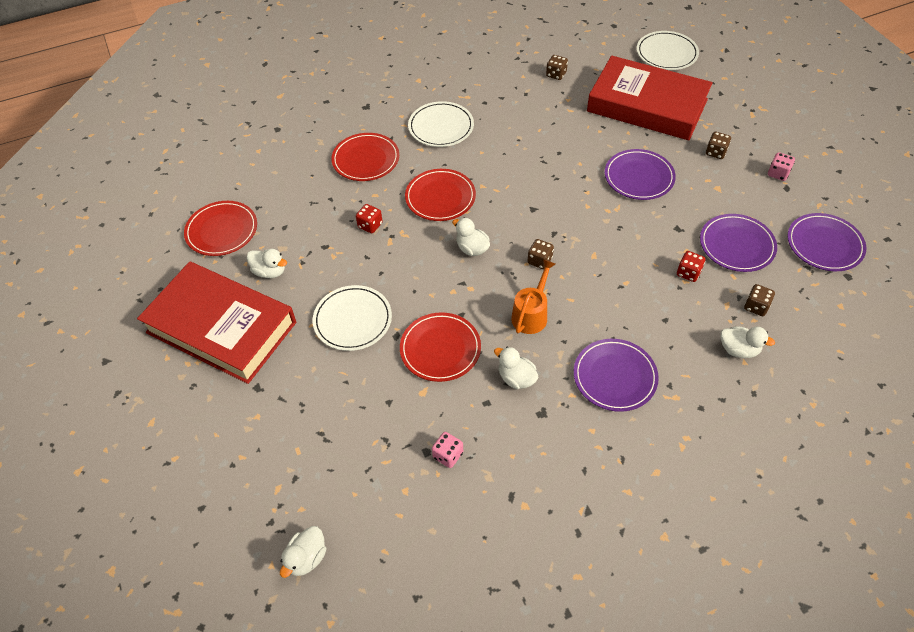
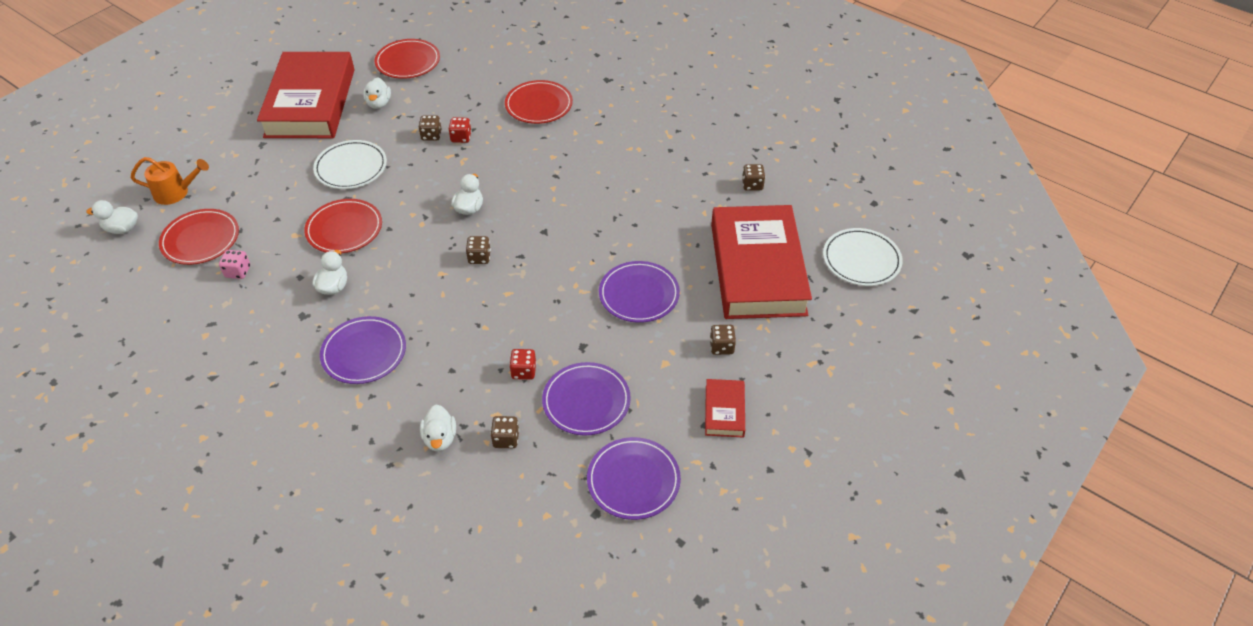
camera: 60 degrees right, 5 degrees down
(350, 245) = (431, 135): none -> brown dice
(440, 197) = (521, 166): red plate -> red plate (200, 239)
(441, 127) = (613, 134): white plate -> none
(531, 314) = (411, 273): orange watering can -> orange watering can (176, 192)
(778, 173) = (724, 411): pink dice -> red book

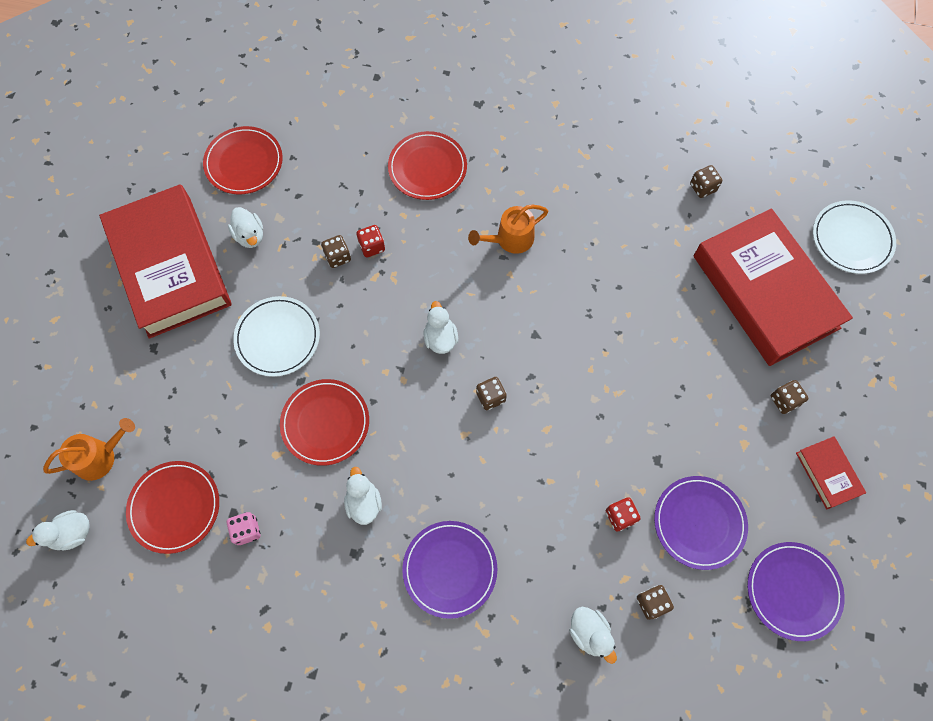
camera: 25 degrees left, 20 degrees up
(569, 167) = (510, 239): none -> orange watering can
(639, 294) = (673, 373): purple plate -> none

